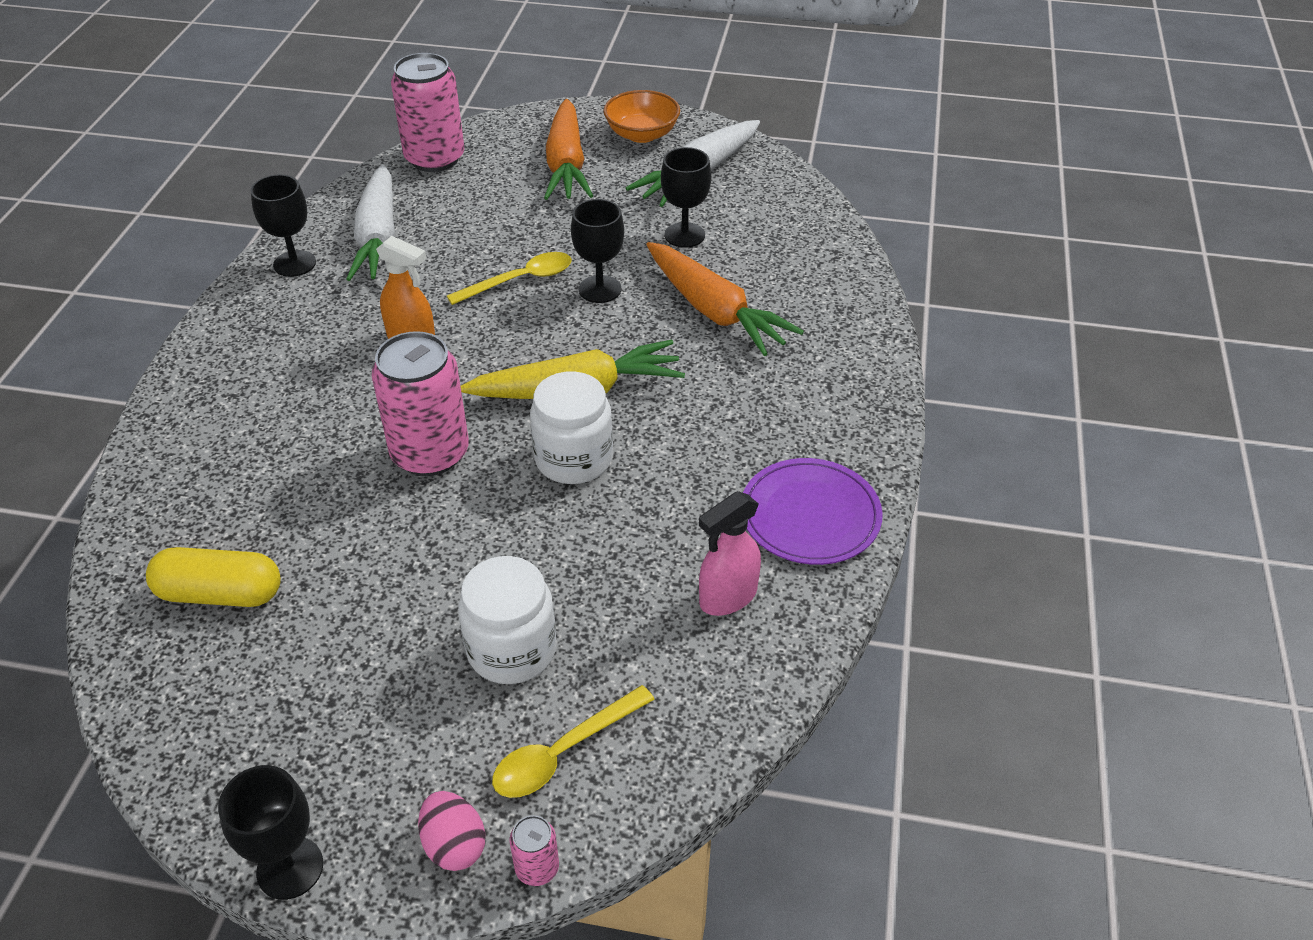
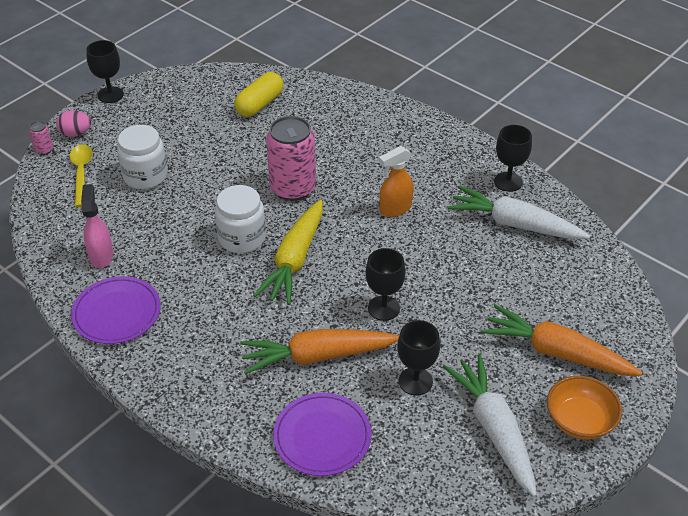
camera: 120 degrees right, 0 degrees up
(435, 158) = (606, 281): pink can -> none
(520, 280) = (421, 273): yellow spoon -> none
(811, 269) = (322, 436): none -> purple plate

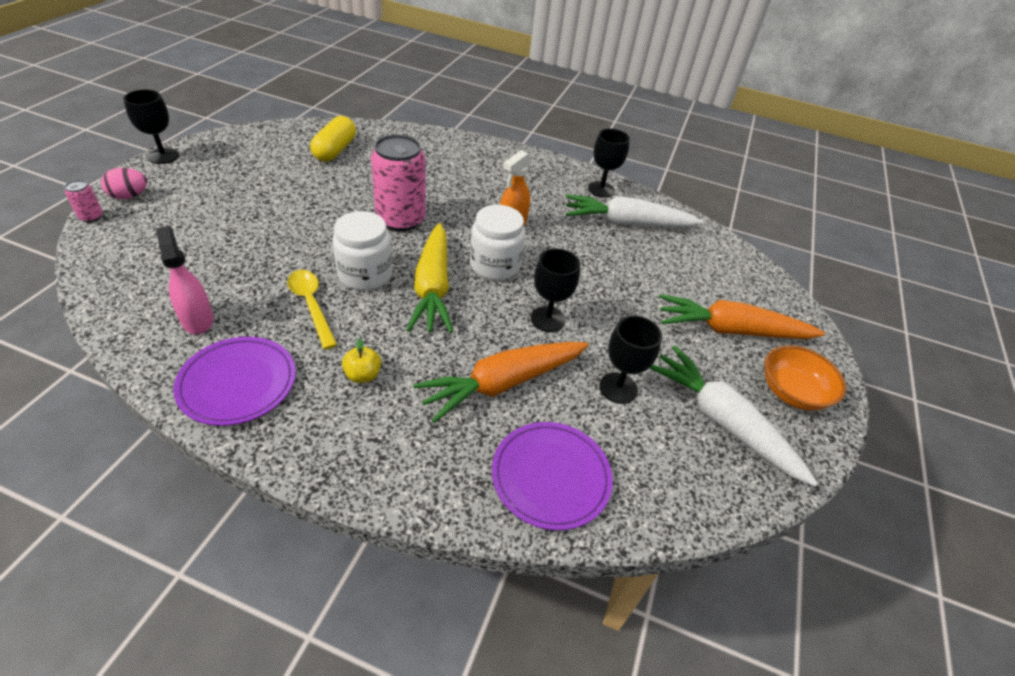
camera: 25 degrees left, 0 degrees up
(81, 173) = (147, 235): yellow spoon -> yellow spoon (311, 305)
(145, 176) = (229, 228): white jar -> white jar (495, 265)
(209, 326) = (363, 375): none -> yellow apple

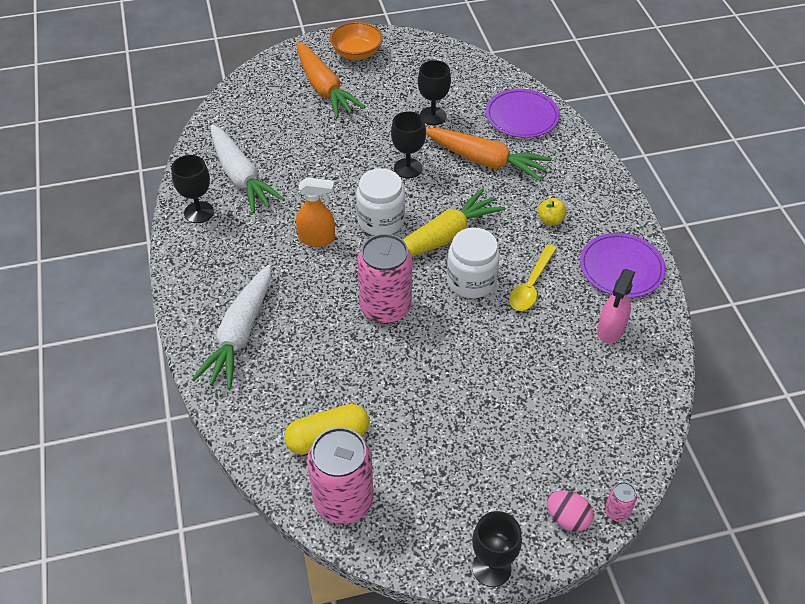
camera: 120 degrees left, 5 degrees up
(288, 137) = (343, 500): none -> pink can
(723, 422) = (412, 72): white carrot -> white carrot (240, 333)

